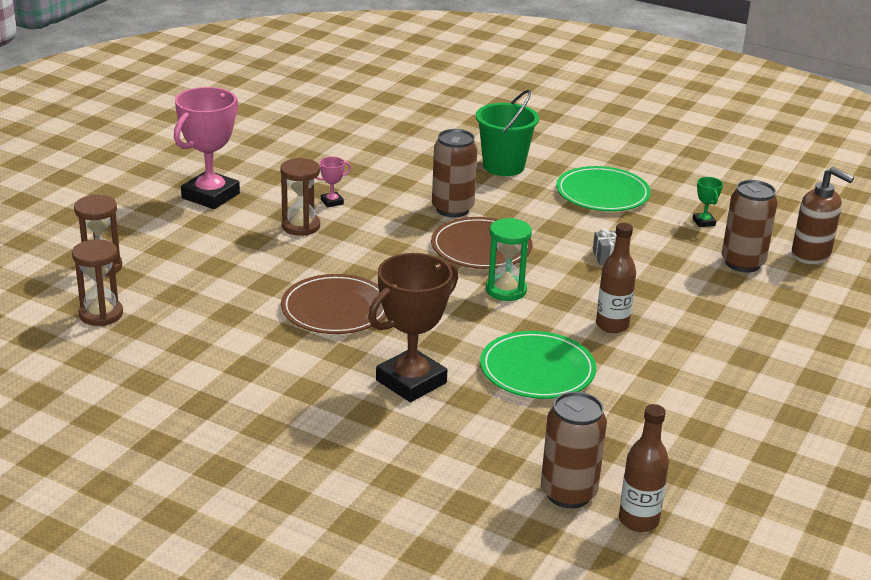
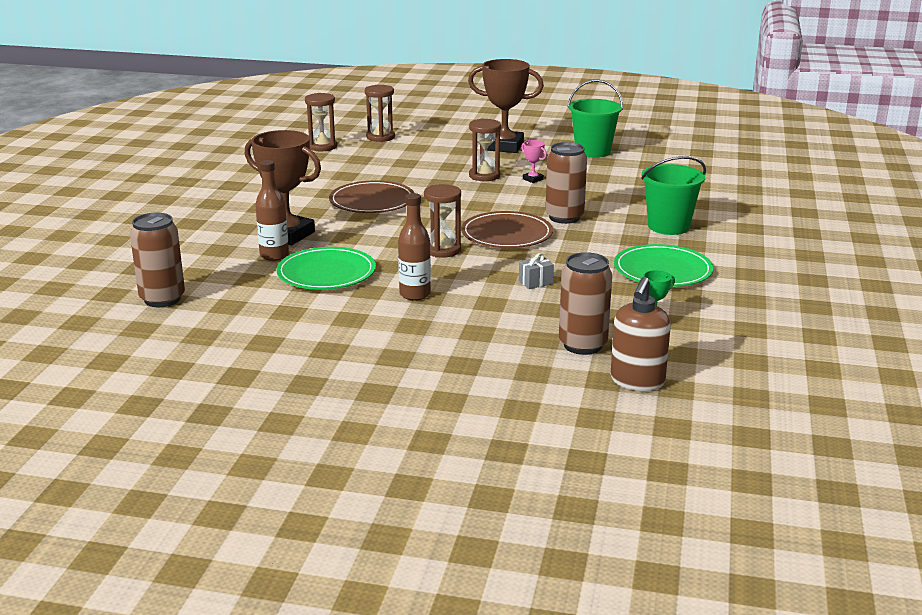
camera: 75 degrees right, 5 degrees down
(210, 196) = (504, 146): pink trophy -> brown trophy
(270, 152) = (592, 151): none -> green bucket
(506, 290) = (443, 250): green hourglass -> brown hourglass
(638, 520) = (133, 326): brown bottle -> brown bottle (274, 255)

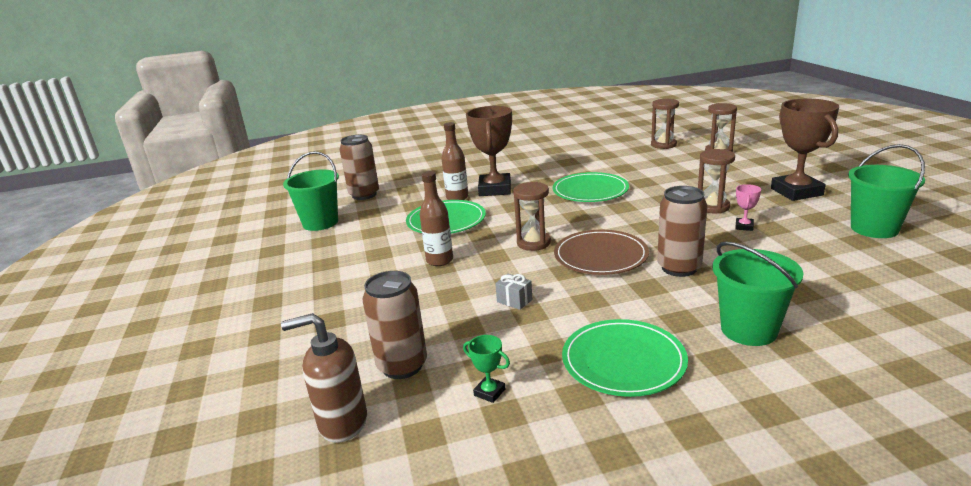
camera: 65 degrees right, 0 degrees up
(204, 337) = (320, 223): none -> green bucket
(372, 201) = (590, 191): brown plate -> green plate

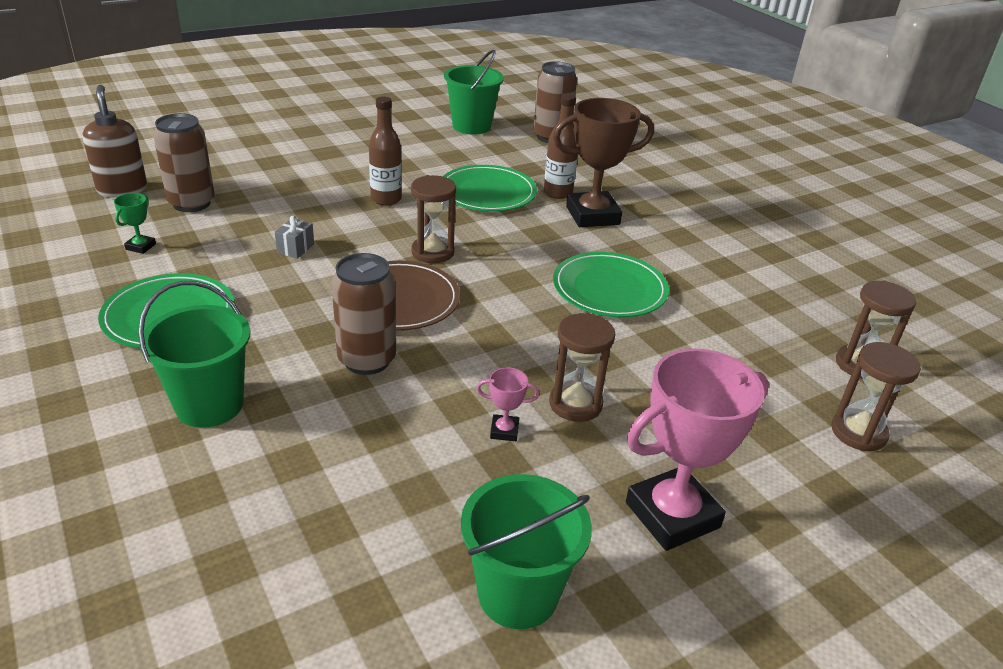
camera: 70 degrees right, 10 degrees up
(796, 192) = (672, 515): brown trophy -> pink trophy

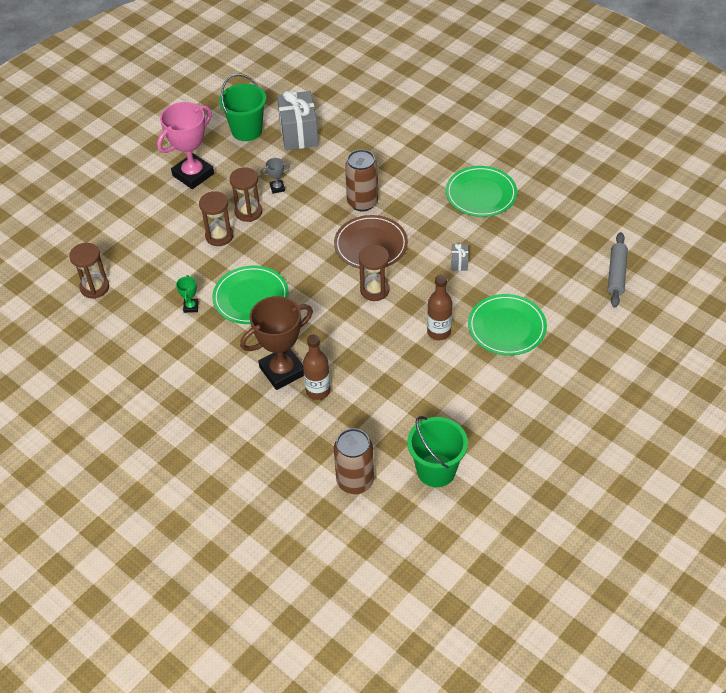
camera: 165 degrees right, 15 degrees up
(122, 189) = (616, 274): brown soap dispenser -> grey rolling pin
(140, 247) = (547, 232): green trophy -> green trophy (191, 307)
(191, 203) = (559, 278): brown can -> none
(209, 405) = (415, 158): green bucket -> none
(398, 541) = (299, 133): none -> grey gift
(487, 193) = (371, 369): green plate -> green plate (506, 327)
(504, 431) = (277, 188): pink trophy -> grey trophy
(858, 432) = (104, 241): brown hourglass -> brown hourglass (219, 236)

